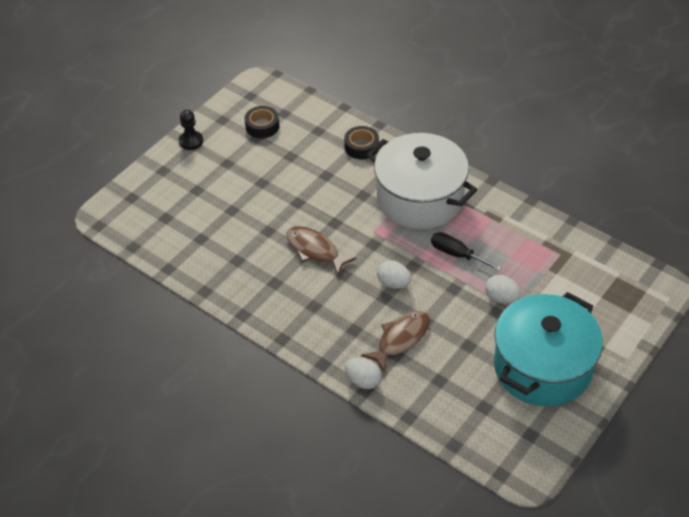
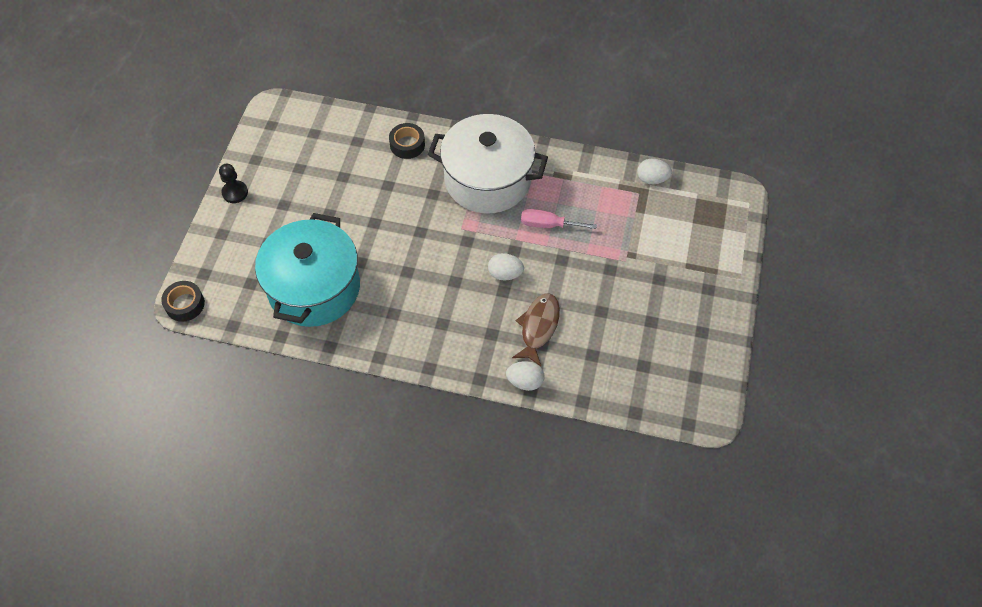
camera: 25 degrees left, 10 degrees up
(262, 126) = (299, 154): black tape -> black tape (185, 304)
(315, 250) = (415, 266): brown fish -> none
(456, 254) = (548, 225): black screwdriver -> pink screwdriver
(501, 298) = (608, 254): white egg -> white egg (652, 179)
(542, 367) = (675, 308): turquoise pot -> turquoise pot (314, 288)

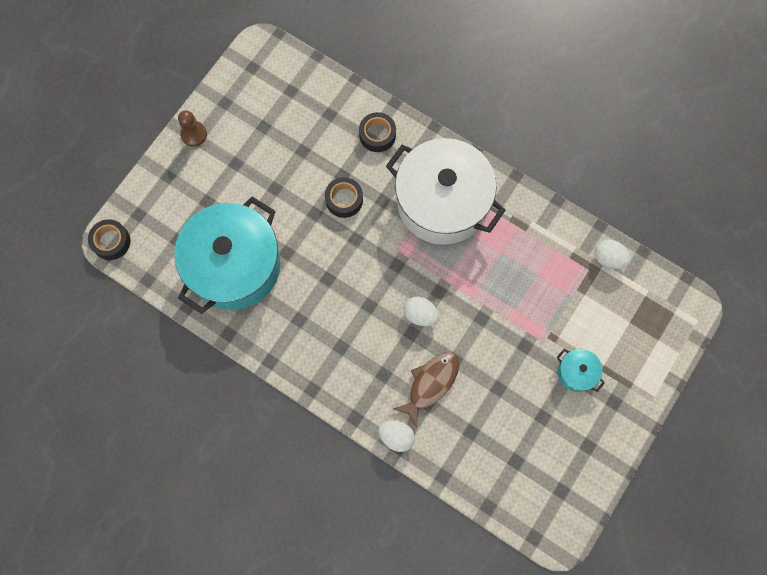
camera: 20 degrees right, 15 degrees up
(235, 192) = (194, 134): black pawn -> brown pawn
(397, 203) = (344, 200): none -> black tape
(548, 225) = (483, 275): pink screwdriver -> none
(665, 276) = (576, 372): none -> turquoise pot

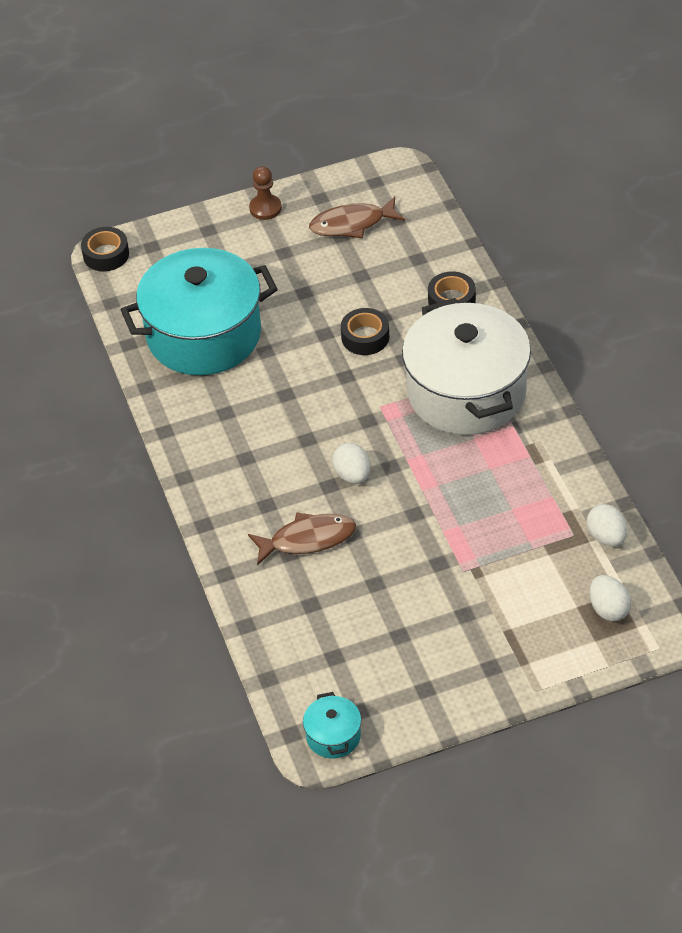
camera: 40 degrees right, 25 degrees down
(264, 112) = (352, 224): none -> brown fish
(396, 436) = (230, 564): white egg -> white egg (608, 609)
(576, 372) = (474, 617): turquoise pot -> turquoise pot (333, 736)

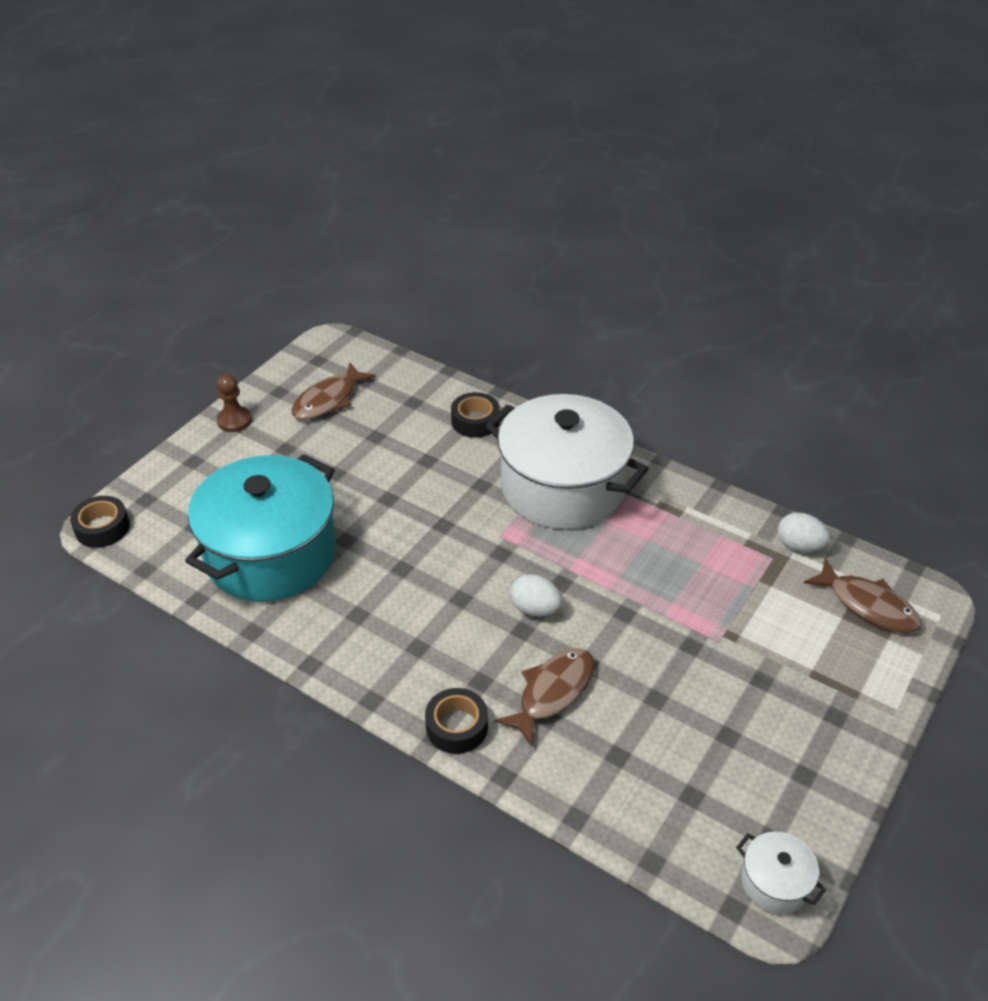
camera: 40 degrees left, 5 degrees down
(333, 736) = (775, 882): turquoise pot -> white pot
(365, 337) = (429, 484): black tape -> black tape (456, 726)
(608, 609) = (868, 605): white egg -> brown fish

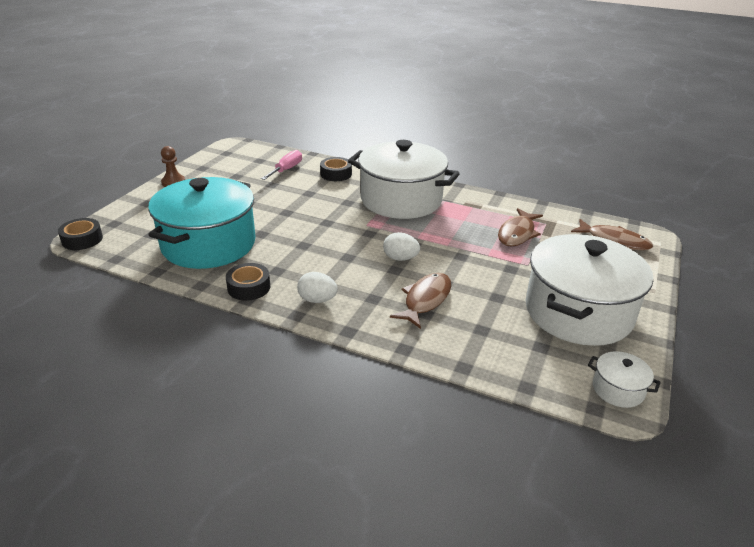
camera: 10 degrees left, 10 degrees down
(328, 400) = (236, 170): brown fish -> brown fish (517, 233)
(402, 405) = (286, 169): none -> pink screwdriver
(456, 726) = (362, 324): black tape -> black tape (249, 287)
(765, 740) = (578, 312): none -> white pot
(799, 546) = (560, 217): white egg -> white egg (317, 300)

